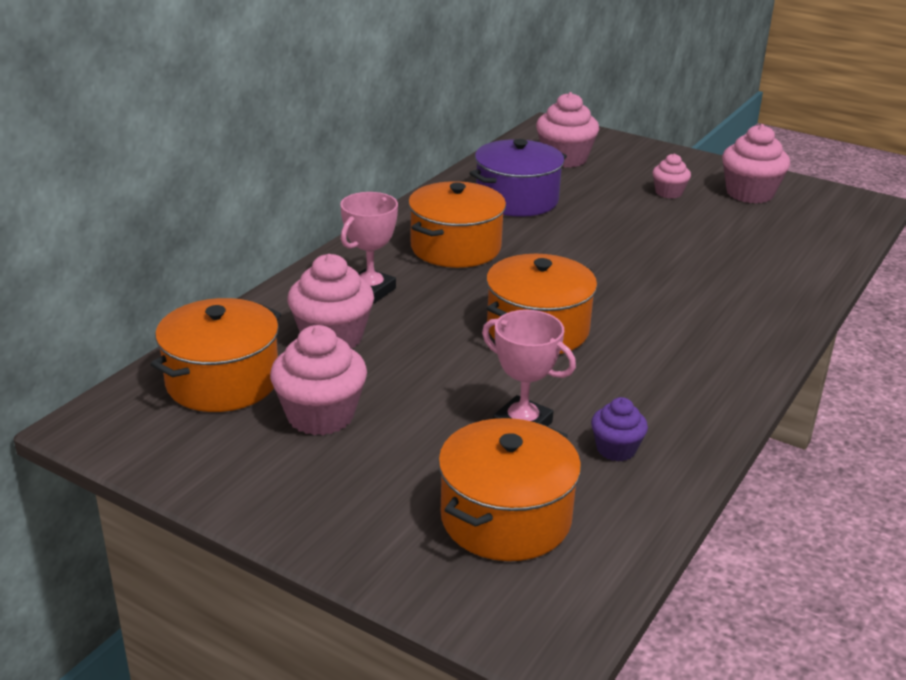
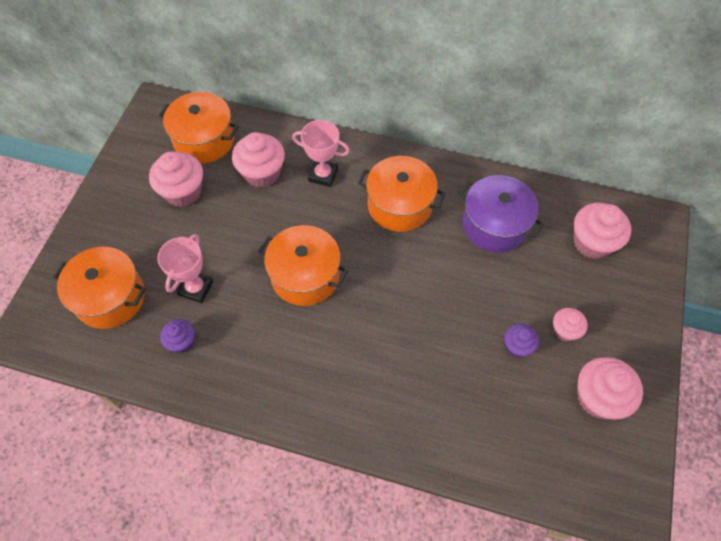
camera: 75 degrees right, 30 degrees up
(682, 219) = (517, 346): none -> purple cupcake

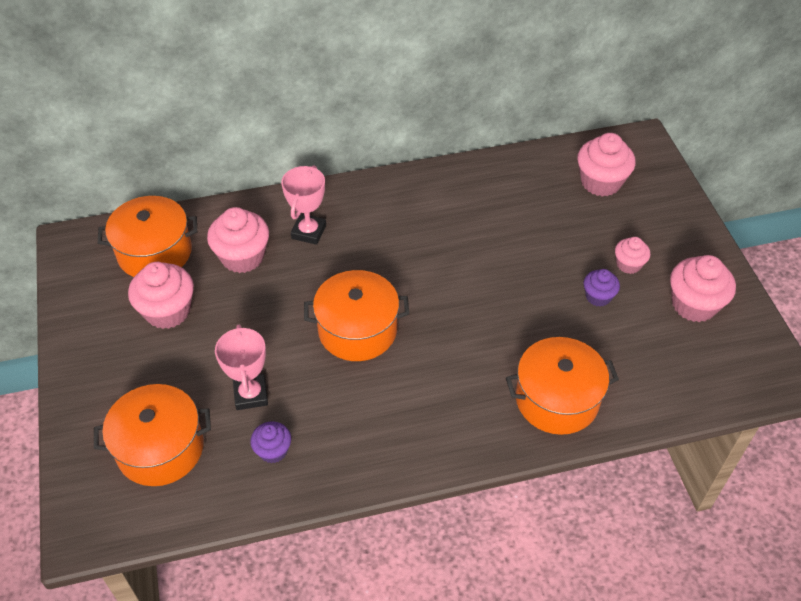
camera: 30 degrees left, 10 degrees down
(323, 175) = (309, 232): pink trophy -> pink trophy turned 60 degrees counterclockwise
(399, 205) = (405, 226): orange pot -> orange pot (557, 399)
(494, 225) = (506, 205): purple pot -> none

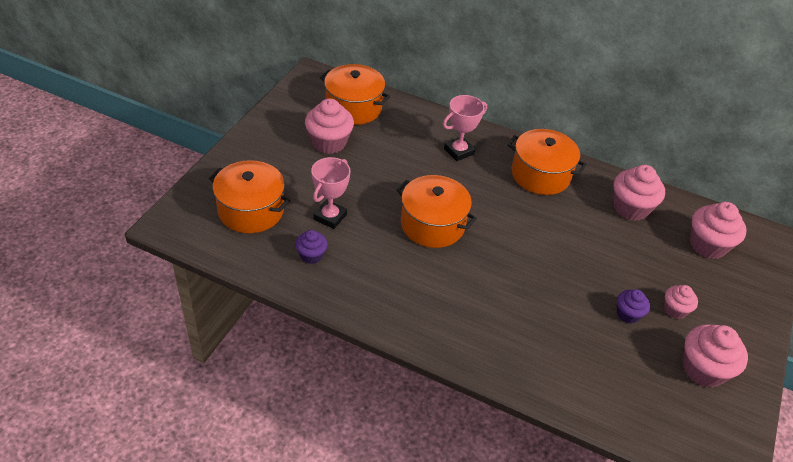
camera: 35 degrees right, 5 degrees down
(242, 257) = (403, 140): pink cupcake -> pink cupcake (630, 208)
(557, 399) = (527, 355): orange pot -> orange pot (540, 175)

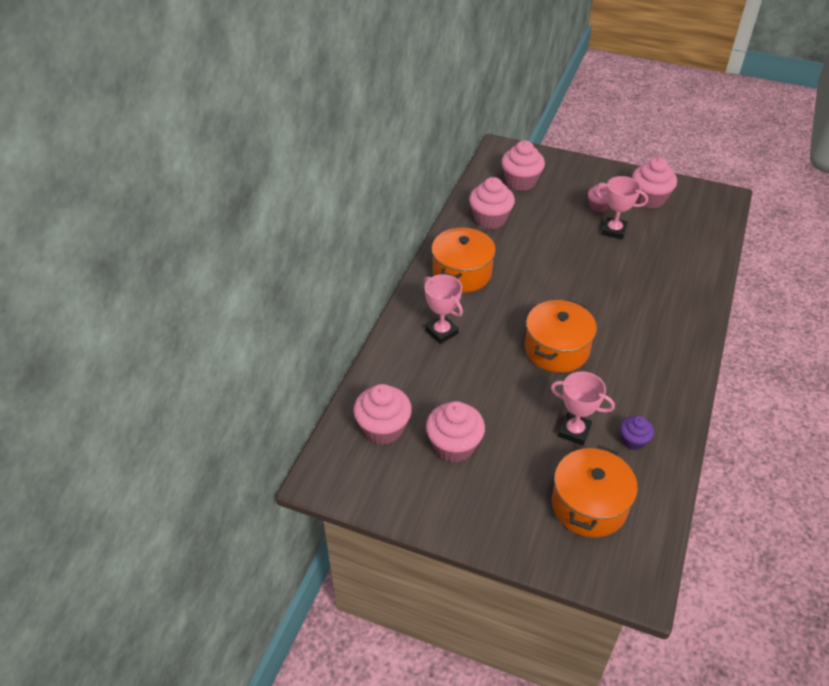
camera: 90 degrees left, 0 degrees up
(353, 107) = (383, 428): orange pot -> pink cupcake
(628, 314) = (614, 231): purple cupcake -> pink trophy

